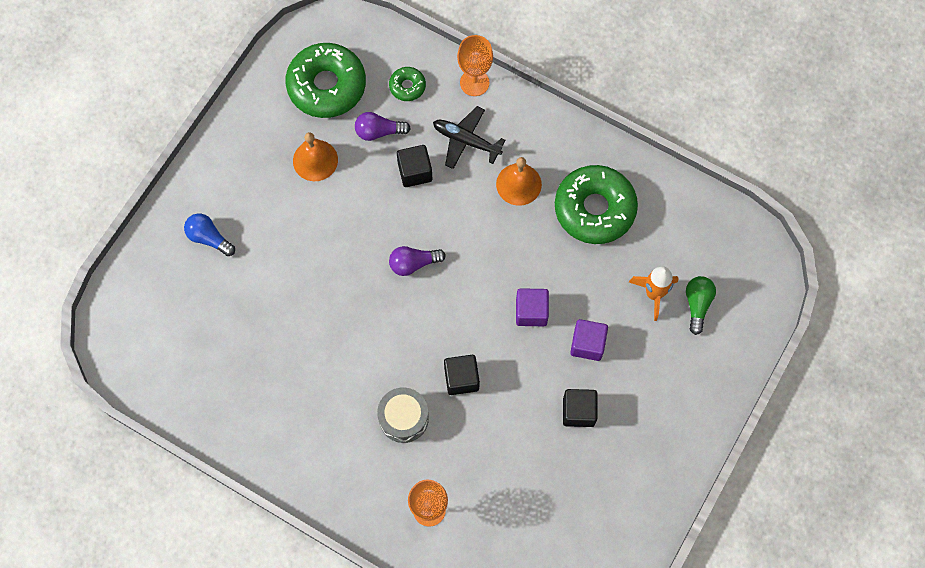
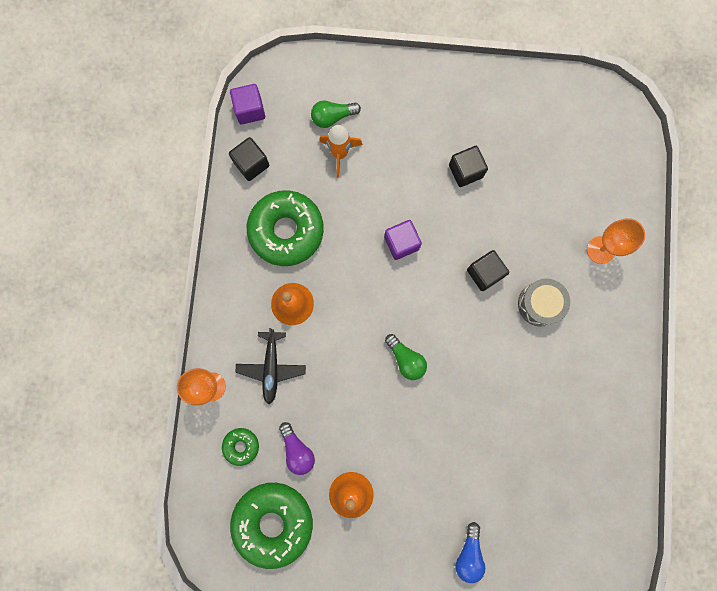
camera: 115 degrees left, 10 degrees up
(413, 263) = (406, 359): purple light bulb -> green light bulb
(415, 172) = (321, 399): black cube -> black cube (251, 164)
(587, 344) = (407, 187): purple cube -> purple cube (250, 110)

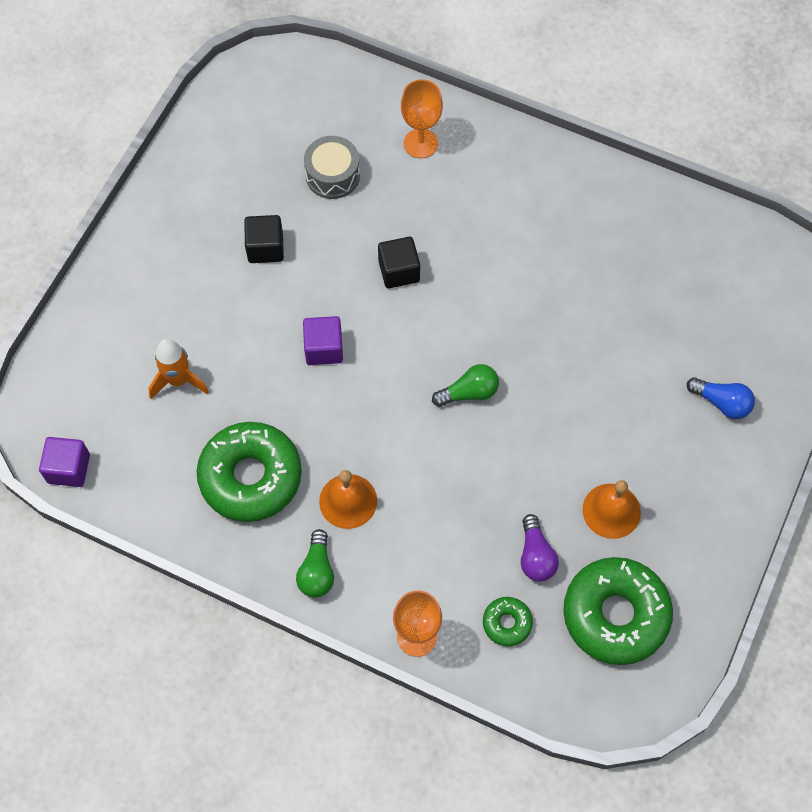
camera: 70 degrees left, 15 degrees down
(251, 164) = (143, 490): black cube -> none
(271, 368) = (420, 553): black plane -> none
(297, 450) = (535, 556): purple light bulb -> purple light bulb turned 90 degrees clockwise
(332, 117) = (127, 372): green light bulb -> green light bulb (317, 571)
(540, 304) = (459, 227): grey drum -> grey drum (332, 175)

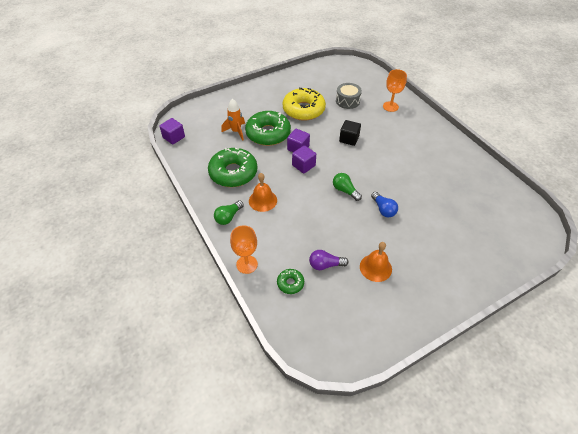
camera: 35 degrees right, 15 degrees down
(265, 248) = (303, 110): black cube -> yellow donut
(362, 382) = (303, 165): none -> purple cube
(469, 392) = (345, 190): green light bulb -> green light bulb turned 150 degrees counterclockwise
(535, 556) = (325, 265): purple light bulb -> purple light bulb turned 60 degrees clockwise
(615, 615) = (344, 311): green donut -> green donut (268, 134)
(721, 402) = (464, 255): blue light bulb -> blue light bulb (383, 209)

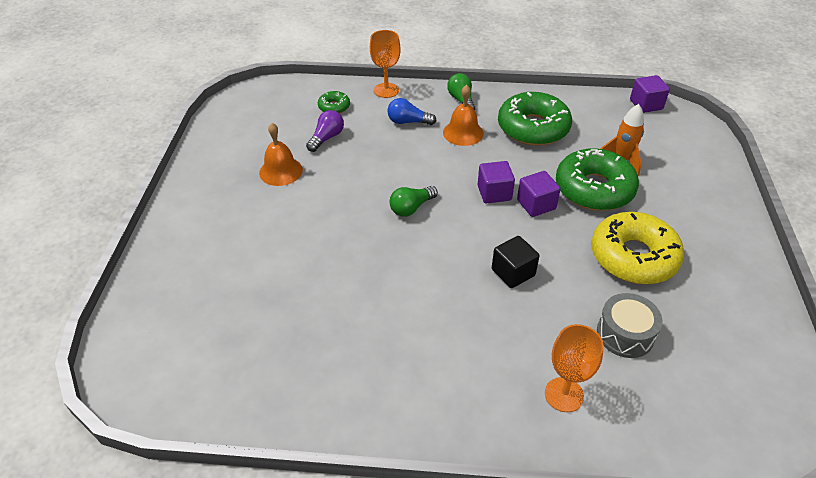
camera: 125 degrees right, 5 degrees down
(345, 190) = (411, 208): green light bulb -> green light bulb turned 150 degrees clockwise
(383, 209) = (345, 226): blue light bulb -> blue light bulb (408, 122)

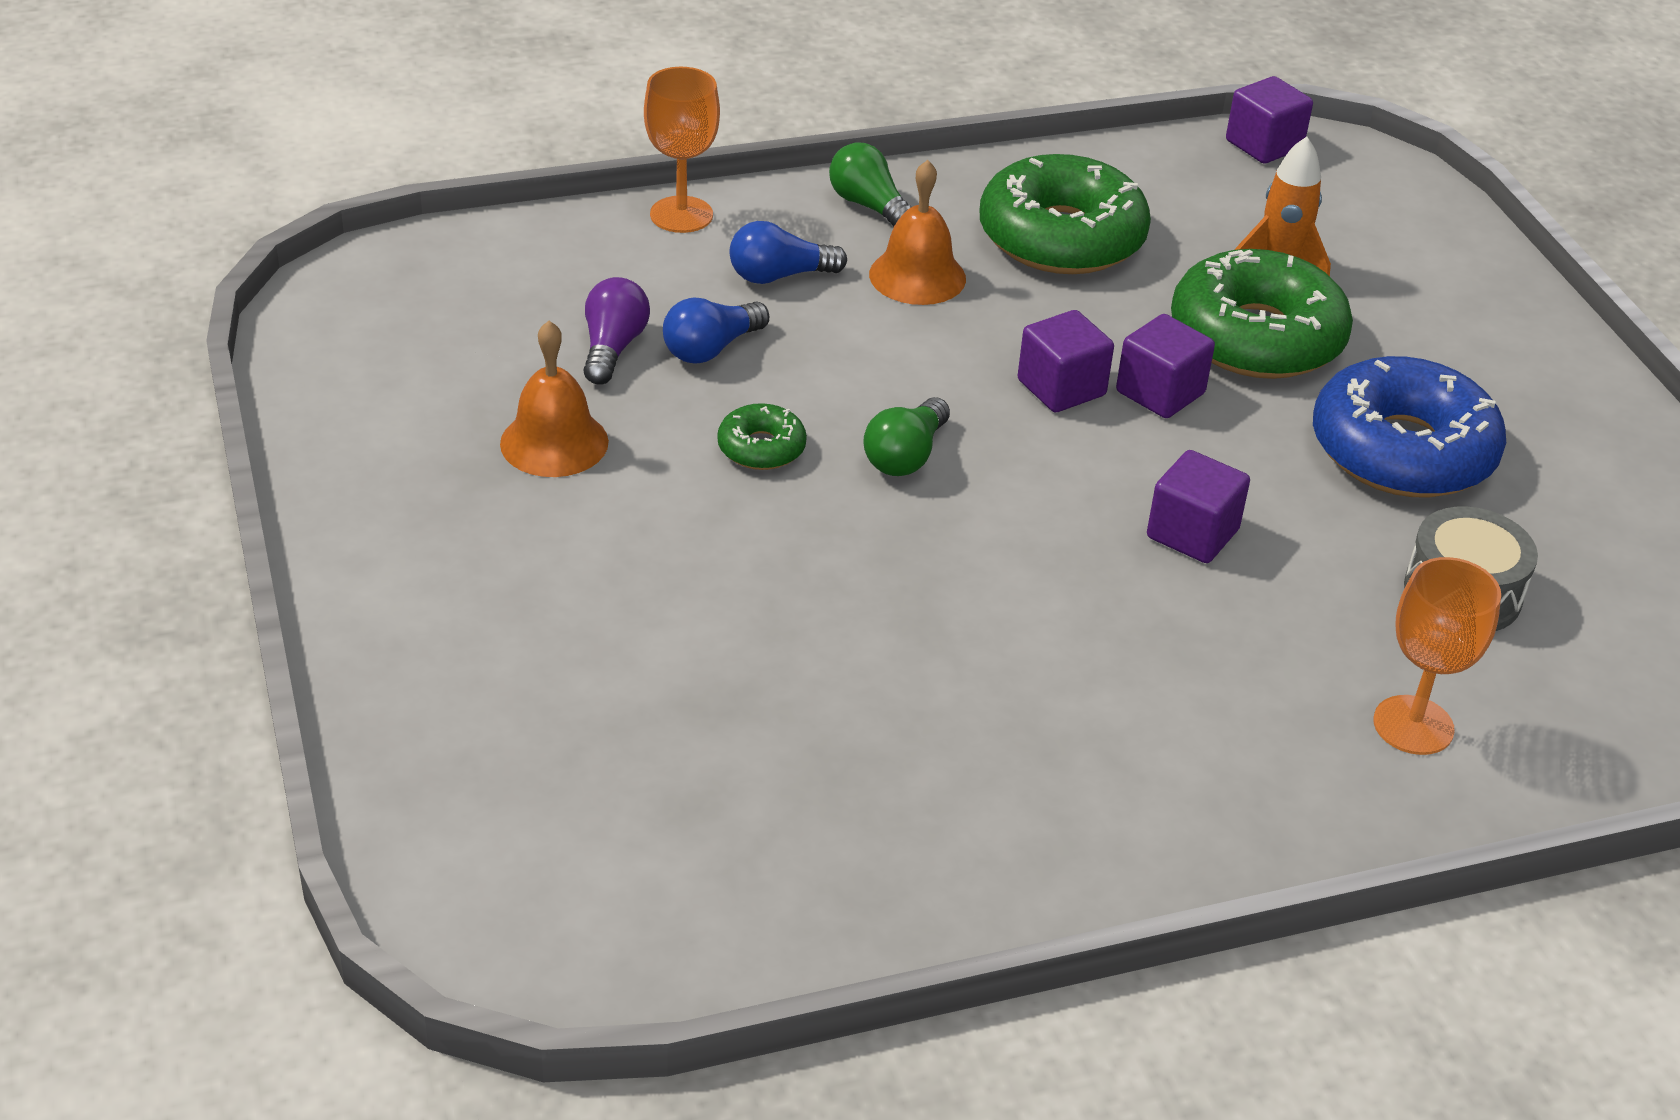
camera: 25 degrees left, 5 degrees down
(334, 107) = (582, 275): green donut -> green donut (761, 448)
(363, 146) = (711, 349): none -> blue light bulb
(513, 272) = (1192, 534): black cube -> purple cube
(633, 257) = (1402, 451): yellow donut -> blue donut

